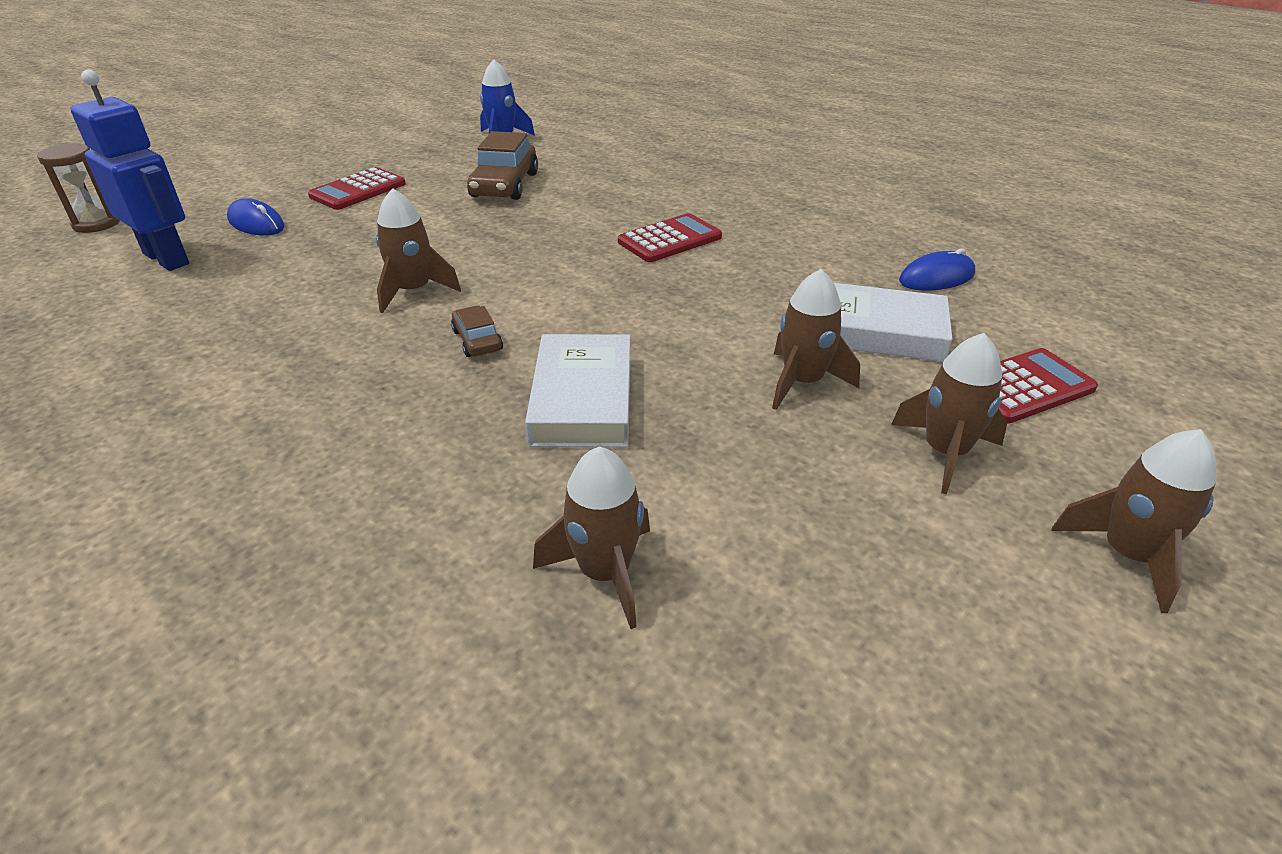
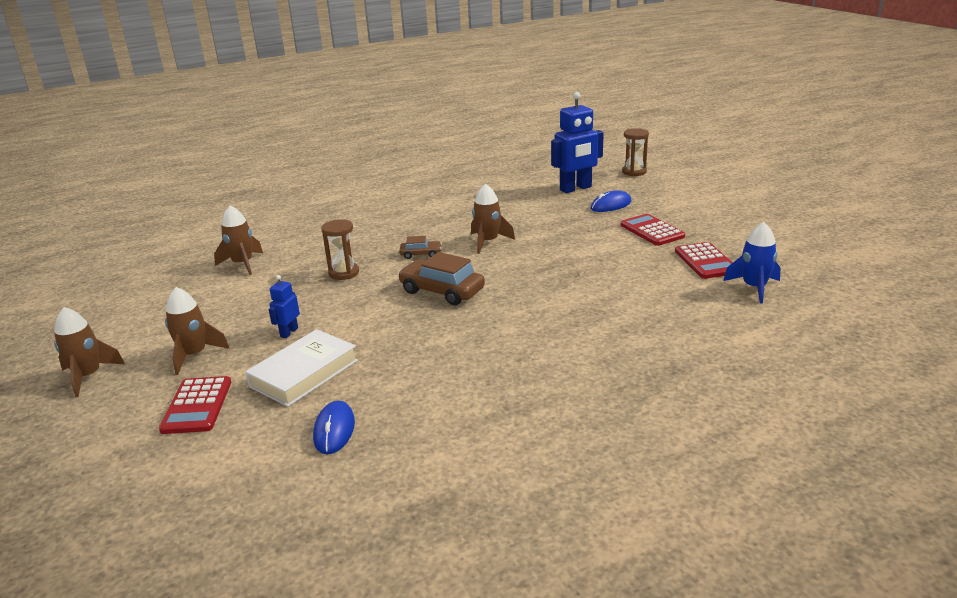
camera: 115 degrees right, 10 degrees down
(504, 185) = (636, 279): brown car -> brown car (442, 291)
(582, 399) = (344, 273): white book -> brown hourglass
(670, 239) = (492, 328): red calculator -> red calculator (706, 261)
(802, 382) = (289, 332): brown rocket -> blue robot

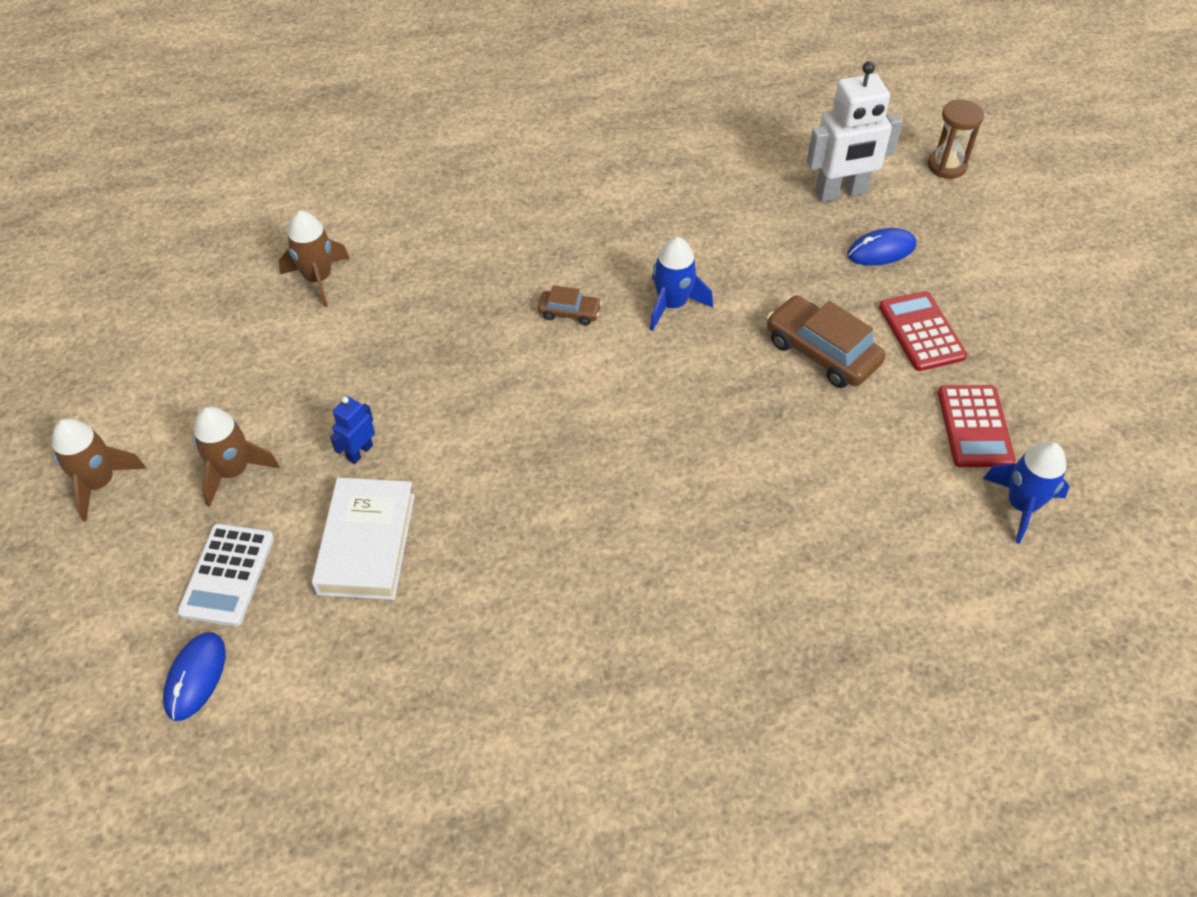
camera: 10 degrees right, 25 degrees up
(197, 406) = (227, 575): red calculator -> white calculator
(304, 373) = (366, 543): white book -> white book turned 45 degrees counterclockwise
(334, 430) = (386, 663): blue mouse -> blue mouse (195, 677)
(344, 273) = (453, 333): brown hourglass -> none
(442, 291) = (580, 408): brown car -> brown car (822, 352)
(488, 242) = (672, 304): brown rocket -> blue rocket
(576, 188) = (841, 193): blue robot -> white robot

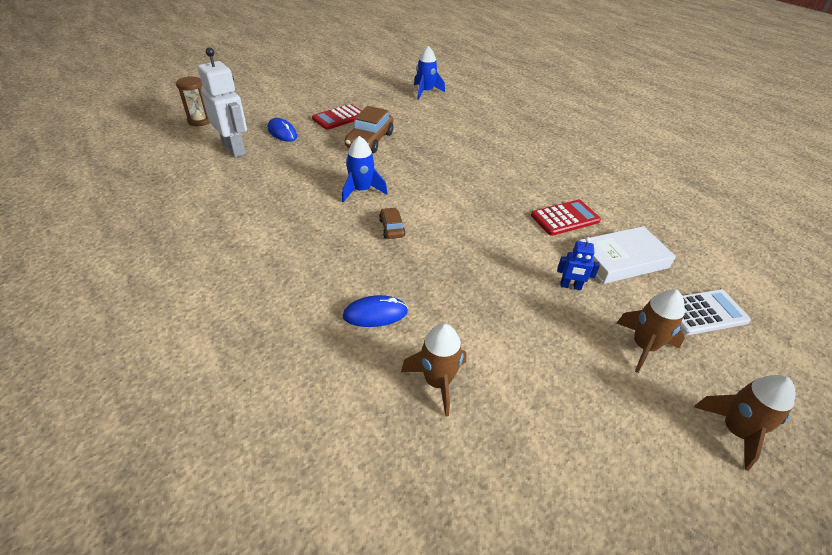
camera: 115 degrees left, 10 degrees down
(195, 677) = (763, 297): blue mouse -> blue mouse (375, 314)
(974, 427) = (391, 102): red calculator -> red calculator (565, 218)

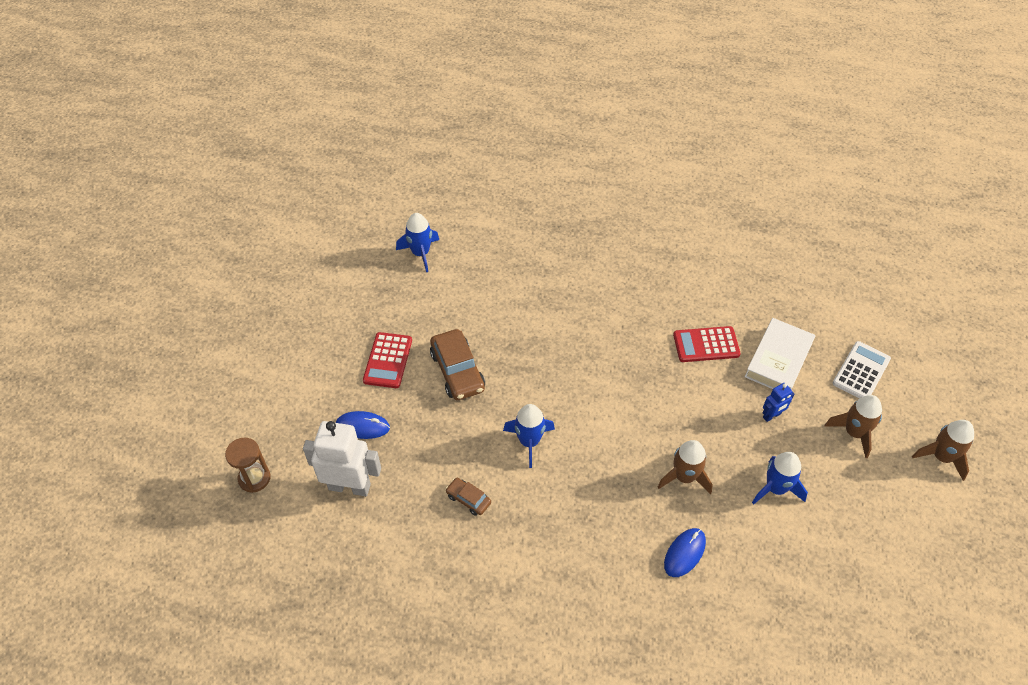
camera: 40 degrees left, 10 degrees up
(392, 228) = (601, 463): brown car -> brown car (468, 499)
(438, 381) = (776, 568): brown rocket -> brown rocket (684, 477)
(512, 330) = (776, 488): none -> blue rocket
(565, 218) = (706, 345): red calculator -> red calculator turned 120 degrees counterclockwise

